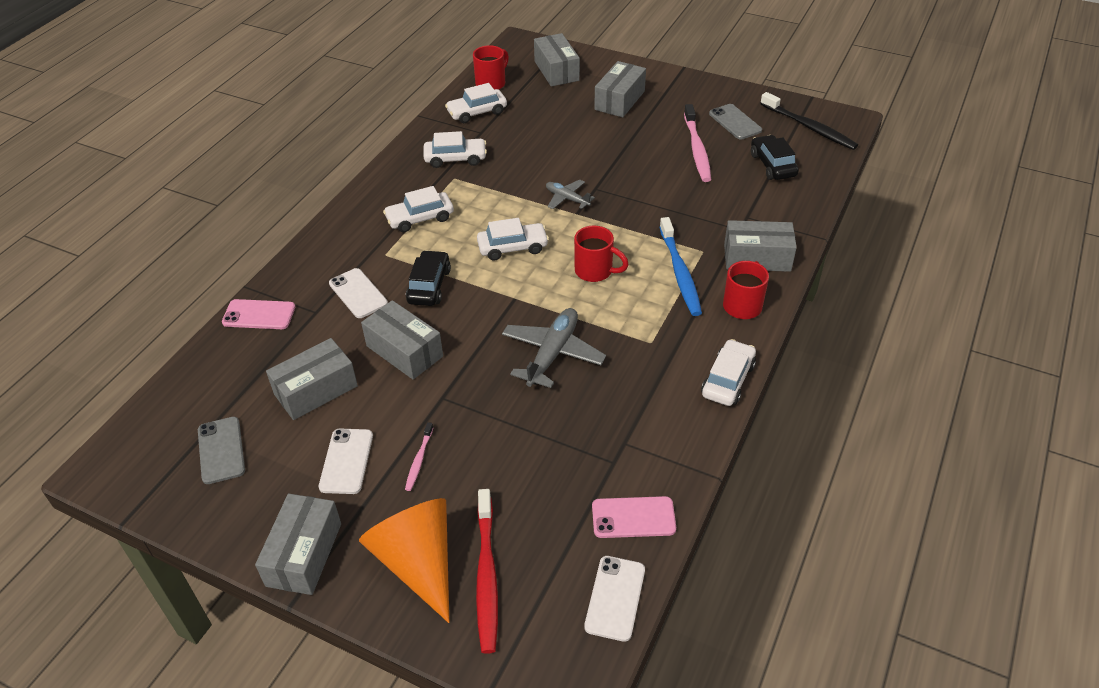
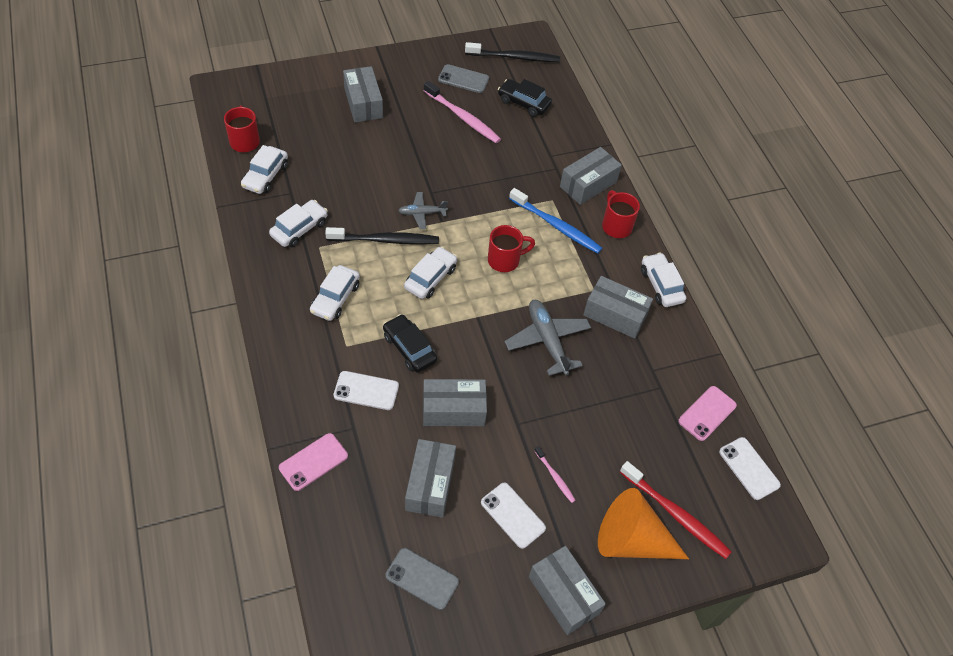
camera: 50 degrees left, 10 degrees up
(512, 201) = (386, 240): none -> black toothbrush
(556, 71) = (284, 101): grey box -> grey box (615, 315)

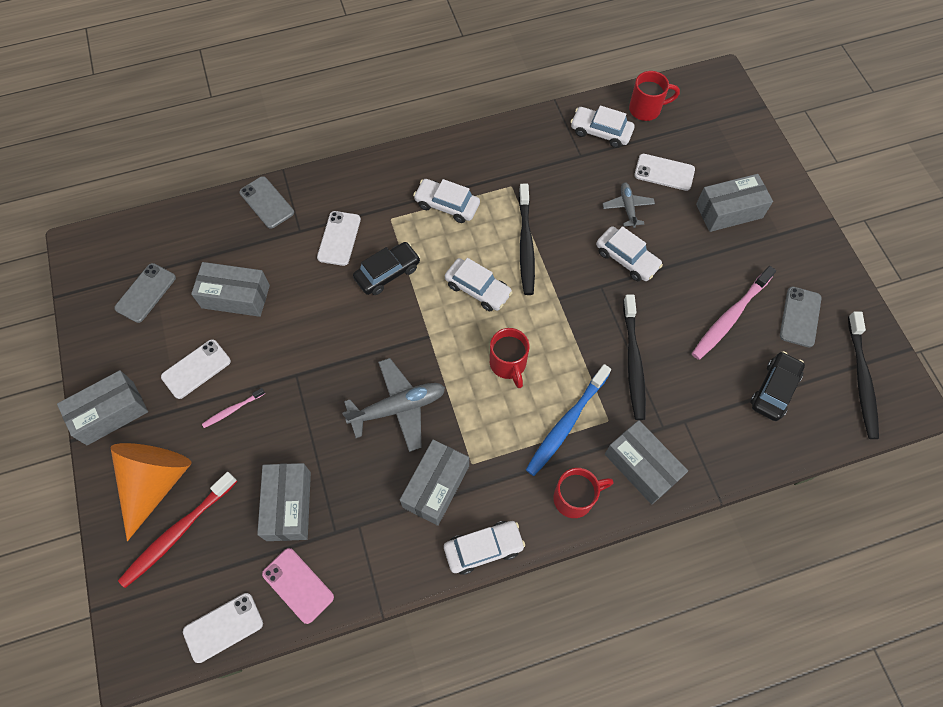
camera: 95 degrees right, 10 degrees up
(299, 229) = (533, 167): white car -> white car (627, 259)
(313, 462) = (267, 202): pink phone -> grey phone
(318, 138) = (664, 172): none -> white phone
(422, 213) = (568, 277): grey plane -> grey plane (627, 207)
(453, 410) = (314, 315): grey box -> grey box (288, 506)
(502, 179) = (633, 362): none -> black toothbrush

